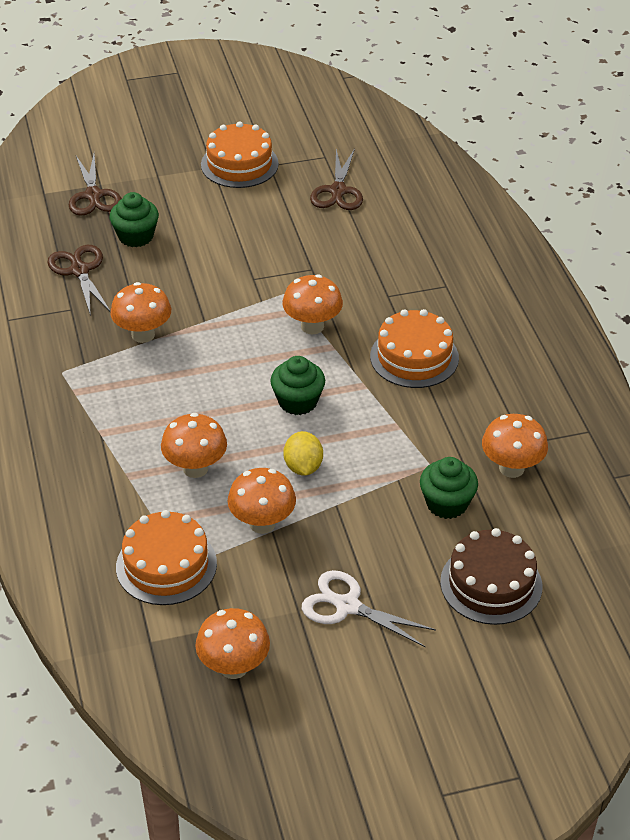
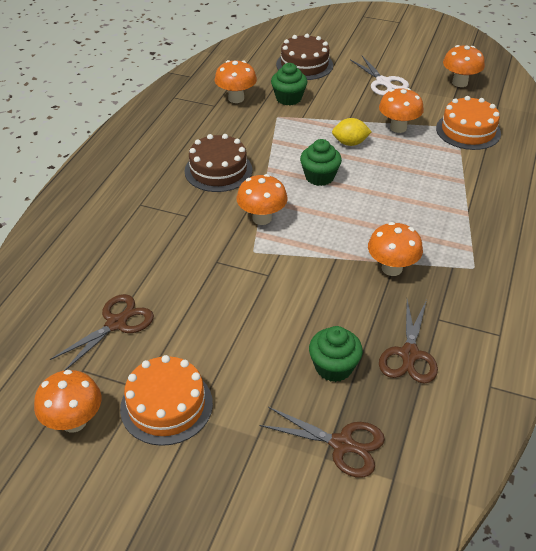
camera: 145 degrees left, 0 degrees up
(93, 195) = (342, 444): brown scissors -> brown scissors turned 90 degrees clockwise
(195, 468) = (417, 168): orange mushroom -> orange mushroom (74, 422)
(303, 467) = (350, 143): yellow lemon -> yellow lemon turned 60 degrees clockwise
(414, 357) = (218, 170): orange cake -> brown cake

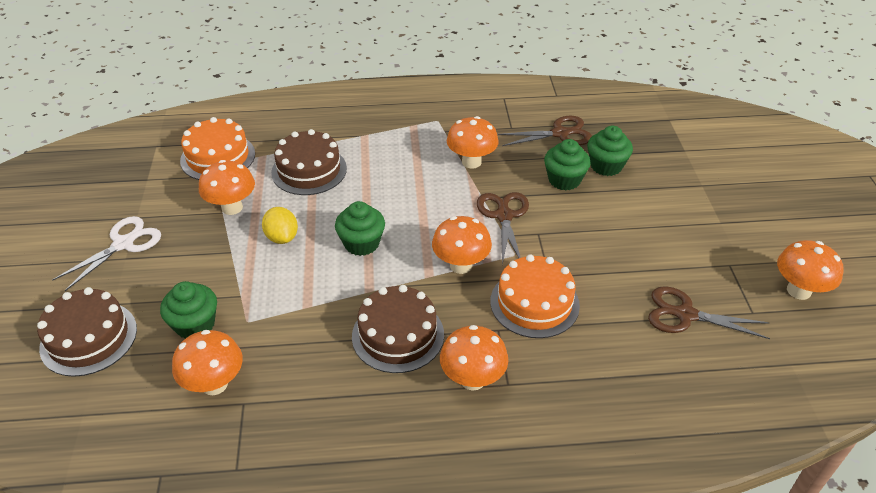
camera: 115 degrees left, 0 degrees up
(166, 405) = (728, 242): orange cake -> orange cake (534, 303)
(329, 323) = (564, 180): none -> green cupcake
(342, 444) = (667, 145): brown scissors -> brown scissors (504, 216)
(427, 171) = (309, 170): none -> brown cake
(459, 83) = (108, 180): orange mushroom -> orange mushroom (472, 379)

